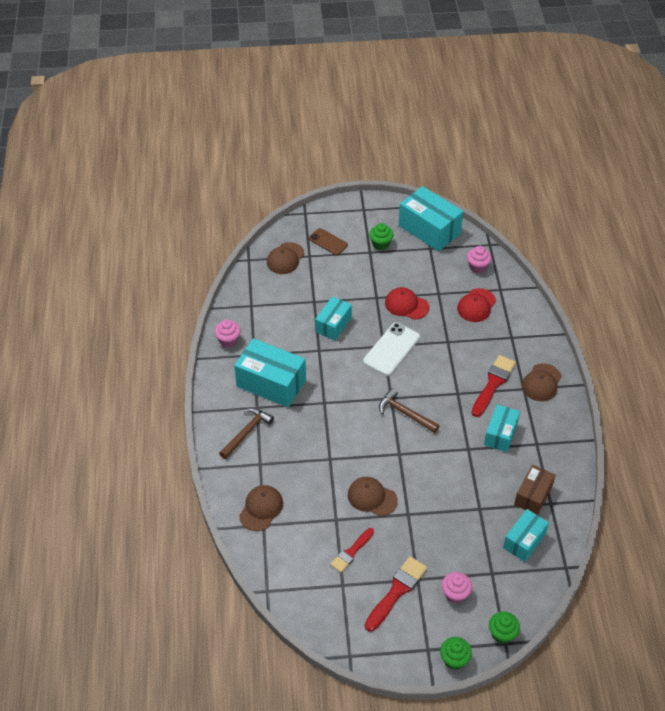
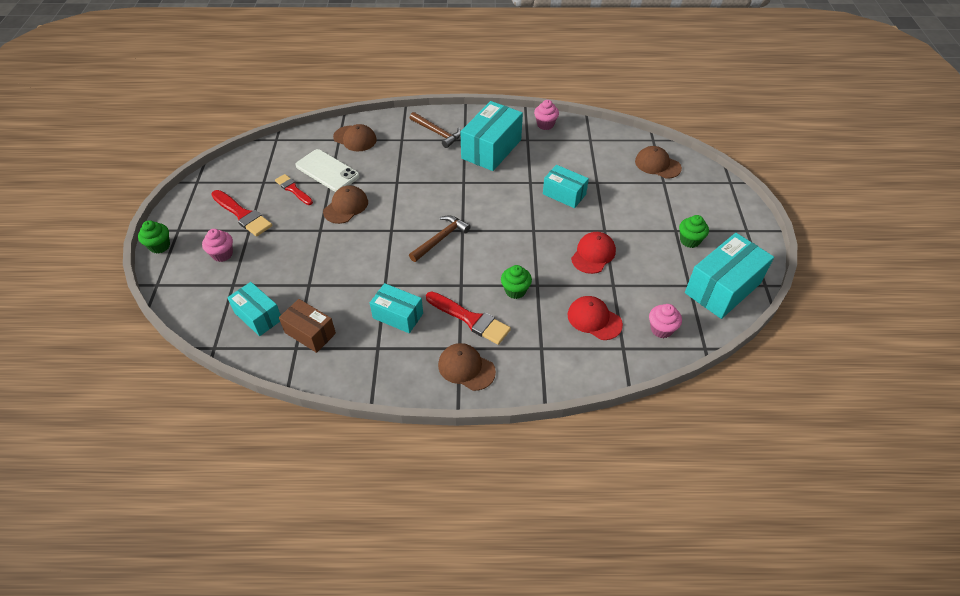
camera: 95 degrees right, 0 degrees up
(328, 242) = (687, 197): brown phone -> none
(391, 349) = (528, 236): white phone -> white phone (327, 171)
(502, 634) = (167, 283): green cupcake -> green cupcake (515, 290)

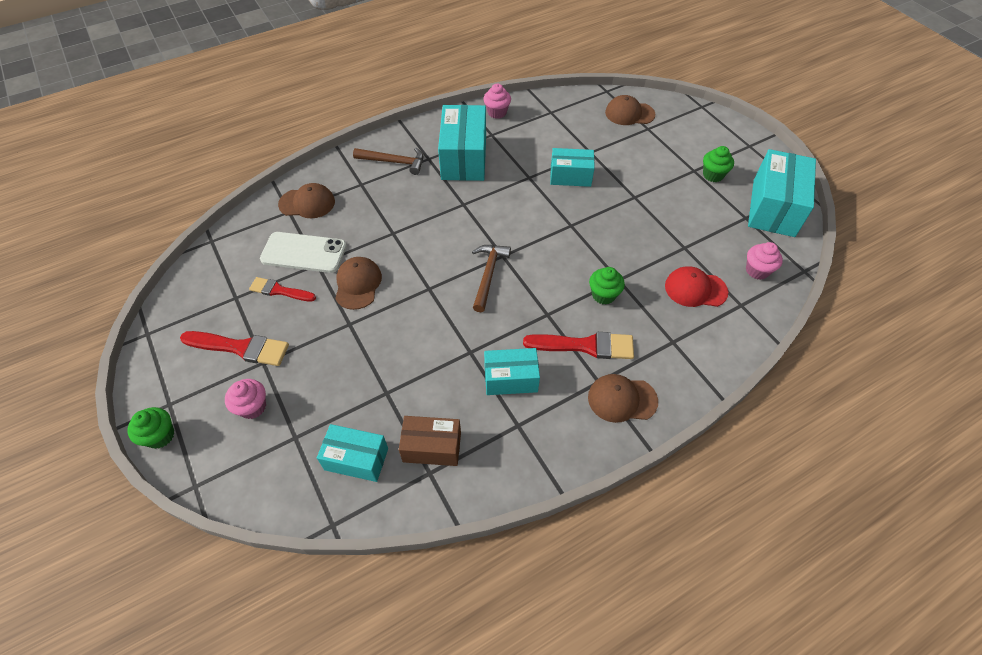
camera: 30 degrees left, 5 degrees up
(593, 254) = (644, 225): red cap -> none

